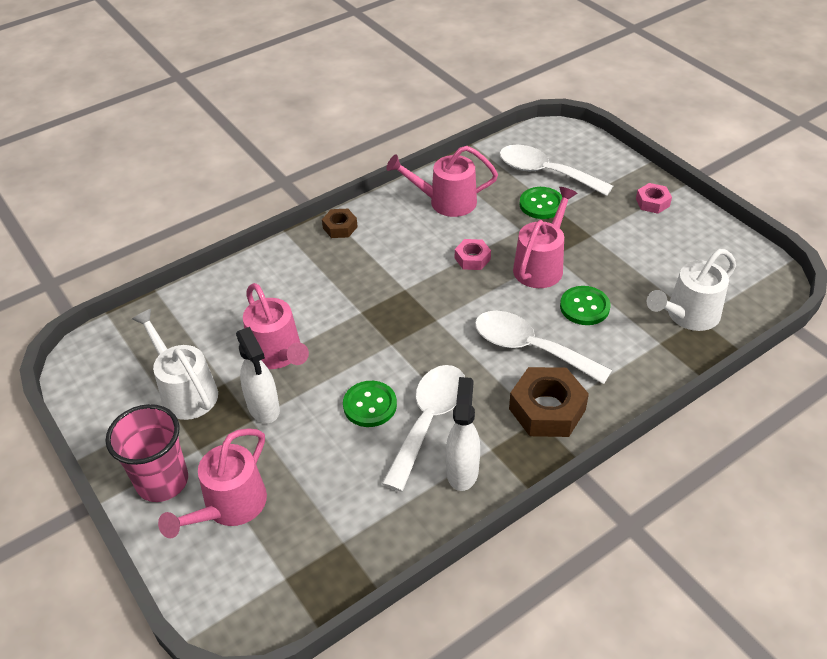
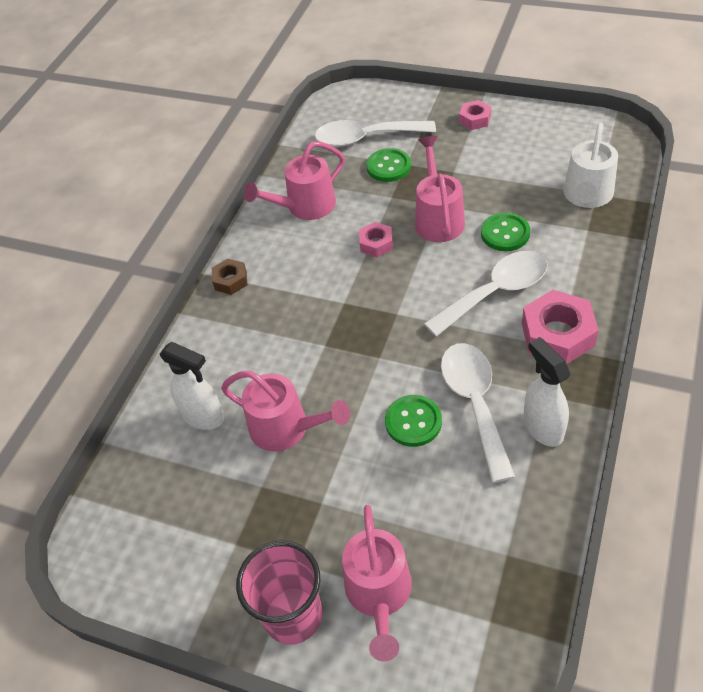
camera: 30 degrees left, 5 degrees up
(185, 391) = (230, 518): white watering can -> none
(264, 408) = (322, 485): white spray bottle -> white spray bottle (204, 417)
(530, 348) = (496, 292): white spoon -> white spoon turned 150 degrees clockwise
(547, 409) = (557, 334): brown nut -> pink nut

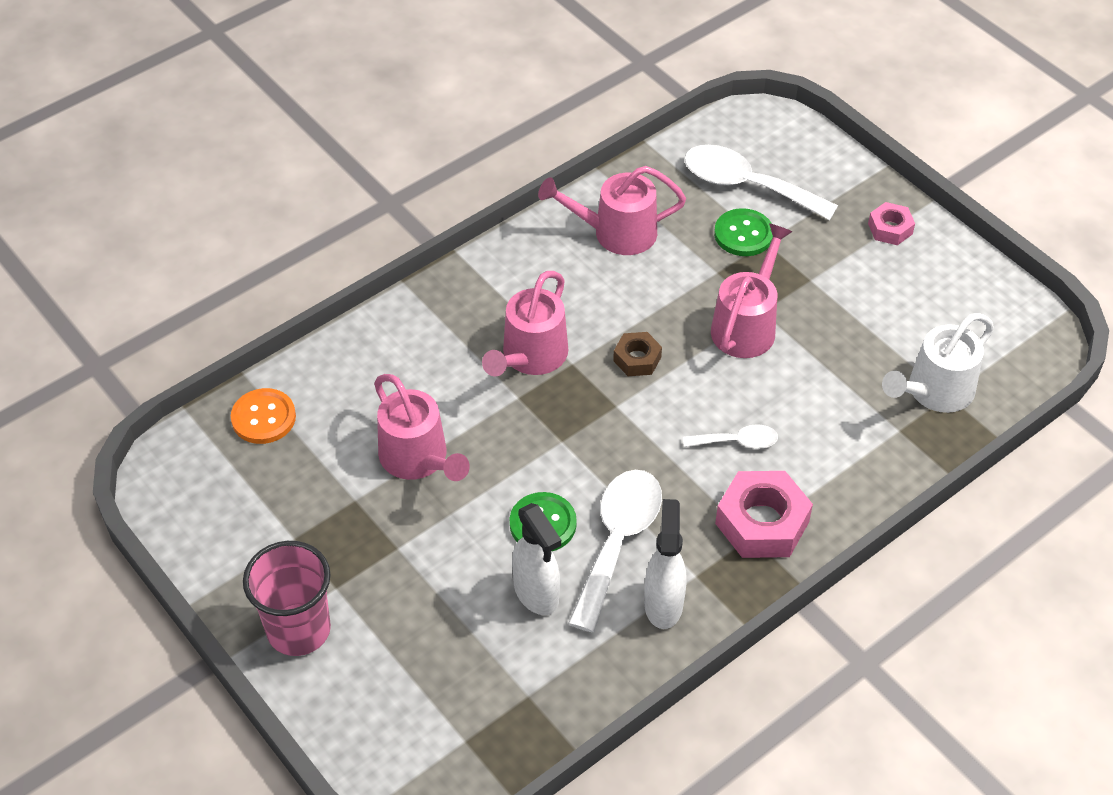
camera: 25 degrees right, 0 degrees up
(144, 466) = (263, 418): none -> orange button
(204, 417) = (350, 402): white spray bottle -> white spray bottle (536, 594)
(230, 280) = (477, 274): brown nut -> brown nut (637, 359)
(376, 244) = (657, 317): pink nut -> none
(379, 595) = (386, 659): pink watering can -> pink watering can (530, 357)
(496, 292) = (737, 442): white spoon -> white spoon, size x0.52
(505, 233) = (804, 383): green button -> none

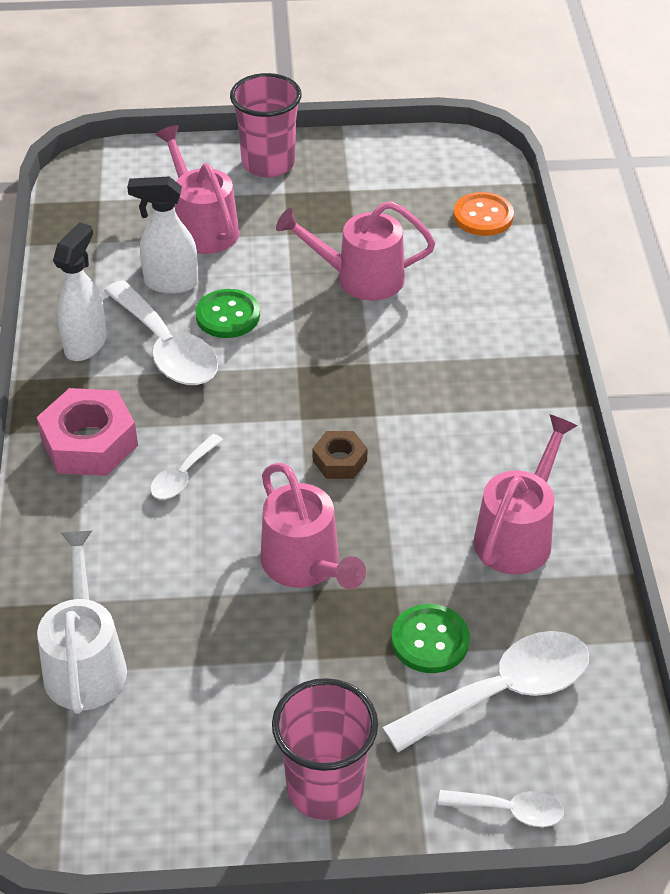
camera: 125 degrees right, 5 degrees down
(530, 357) = (407, 391): pink watering can -> pink watering can (202, 226)
(663, 604) = (86, 344): white spray bottle -> white spray bottle turned 105 degrees counterclockwise
(820, 148) = (510, 810): none -> white spoon
(890, 229) = (325, 788): pink nut -> pink cup

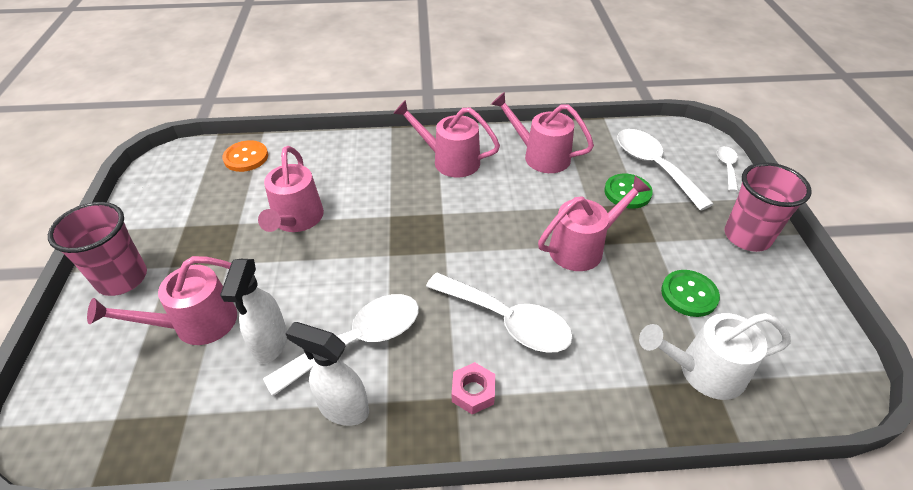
camera: 90 degrees left, 0 degrees up
(89, 443) = (473, 392): pink nut -> pink nut, size x0.55
(182, 476) = (507, 321): white spoon -> white spoon, size x1.92
(228, 316) = (323, 300): green button -> green button (689, 294)
(340, 461) = (486, 231): brown nut -> none
(495, 422) = (449, 160): none -> pink watering can

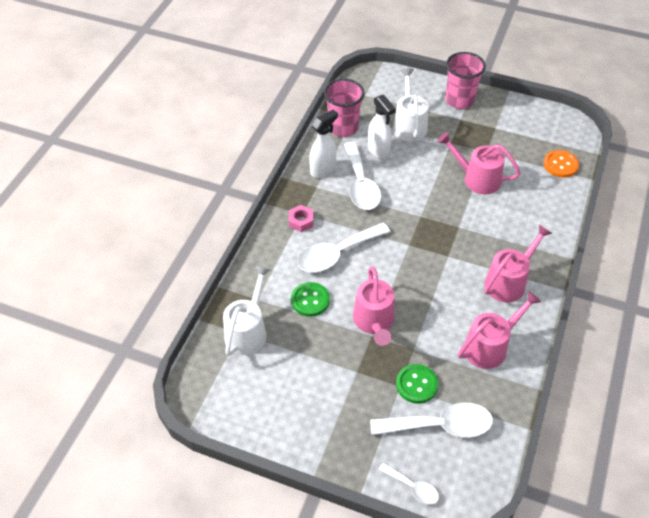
camera: 115 degrees right, 5 degrees up
(195, 324) = (409, 125): pink watering can -> white watering can
(270, 344) = (379, 150): white spray bottle -> white spray bottle turned 150 degrees counterclockwise
(689, 294) = (301, 360): green button -> green button (310, 300)
(747, 237) = (329, 438): pink cup -> pink cup (343, 128)

